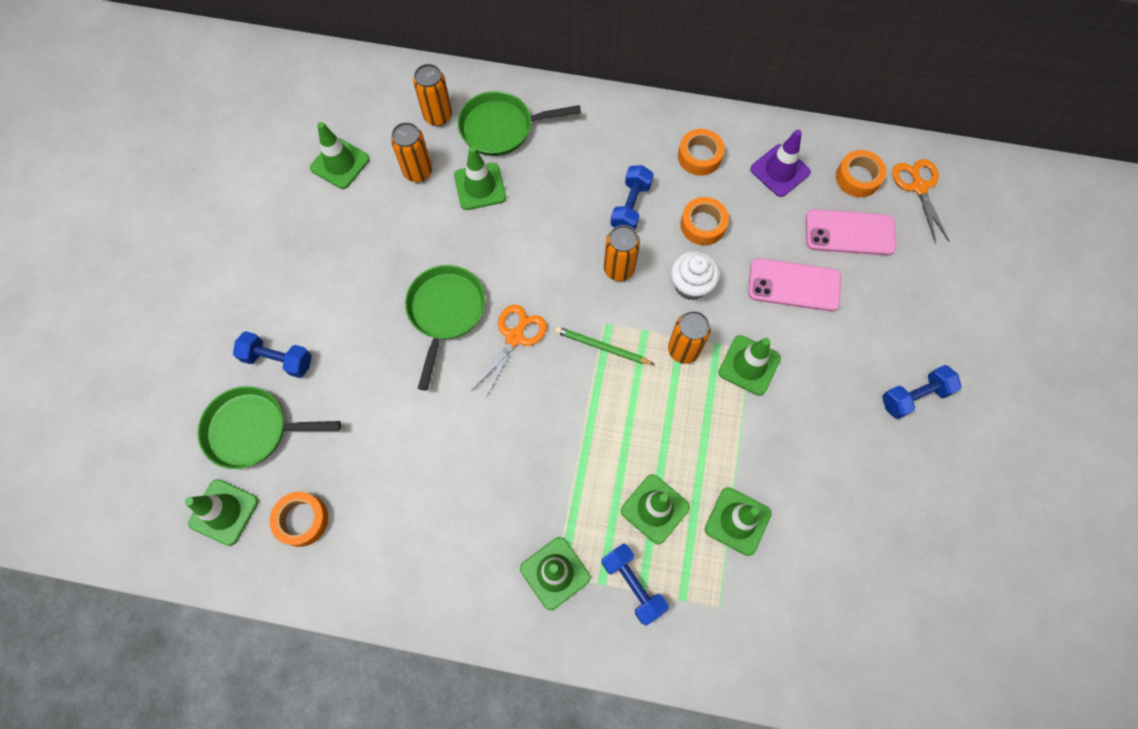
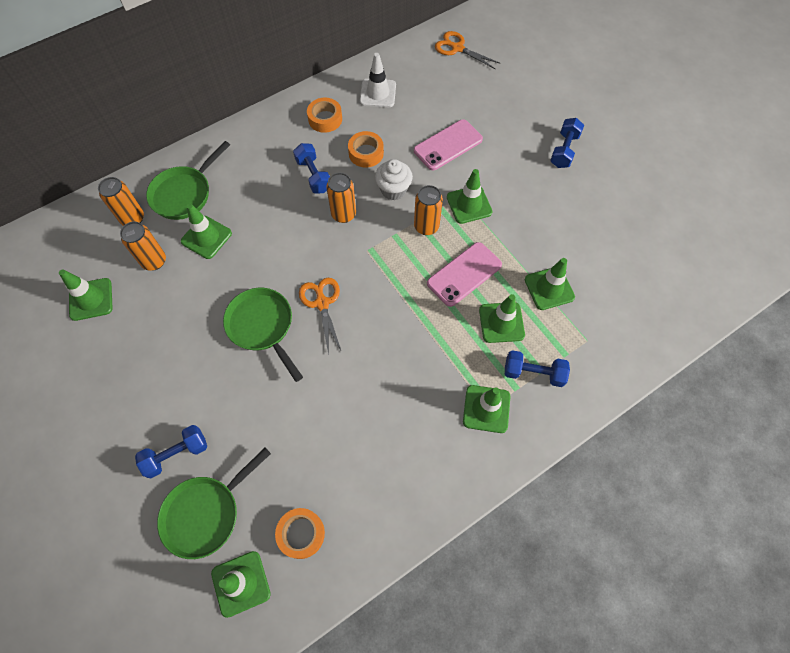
camera: 45 degrees left, 5 degrees down
(602, 347) = (379, 264): green pencil -> none
(780, 171) = (378, 93): purple traffic cone -> white traffic cone
(849, 233) = (447, 97): pink phone -> pink phone (464, 274)
(857, 178) = (422, 66): orange tape -> none

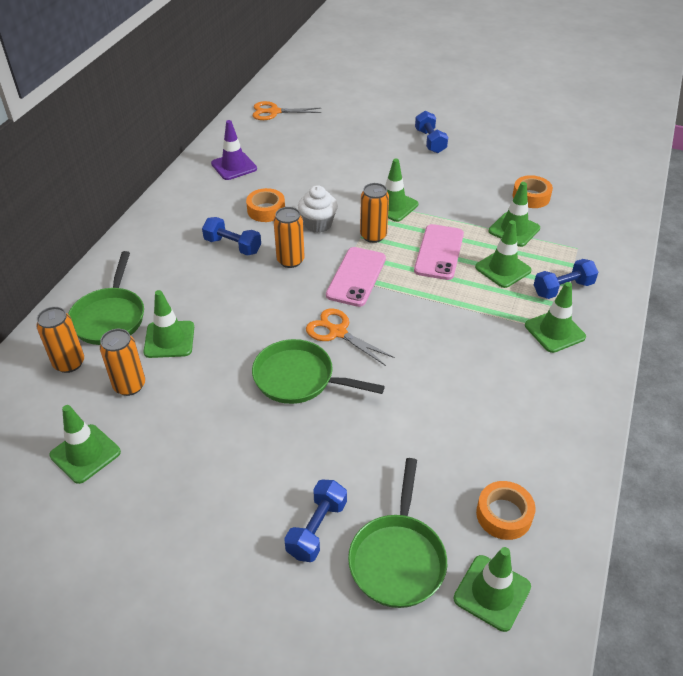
camera: 35 degrees left, 20 degrees down
(325, 119) = (202, 202): orange tape -> orange tape (531, 197)
(378, 93) = (234, 166): white traffic cone -> purple traffic cone
(448, 145) = (333, 175): pink phone -> pink phone (356, 277)

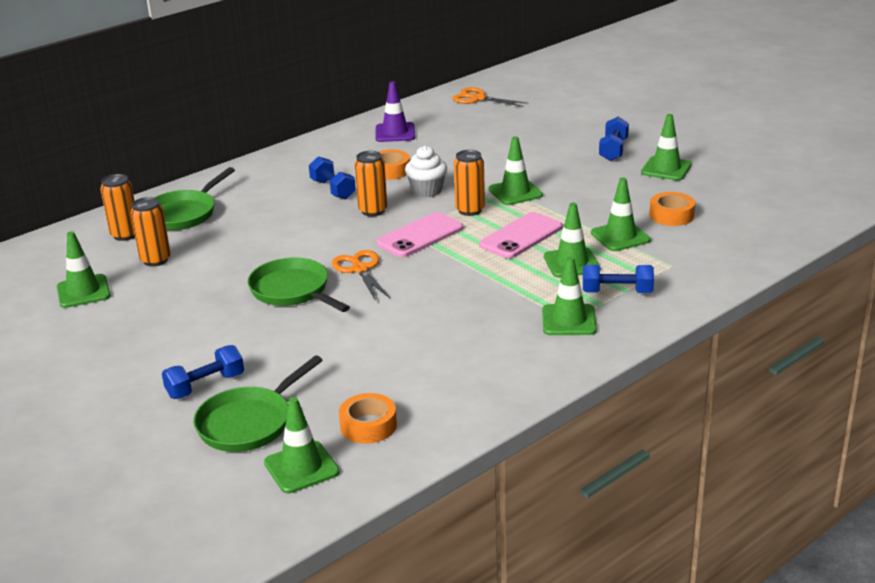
camera: 30 degrees right, 15 degrees down
(169, 339) = (215, 239): green traffic cone -> green traffic cone (666, 169)

